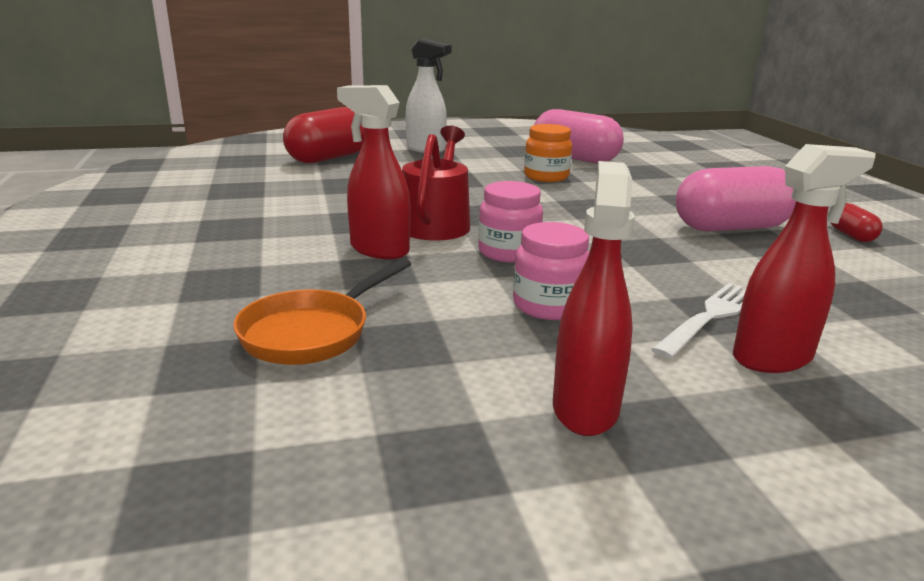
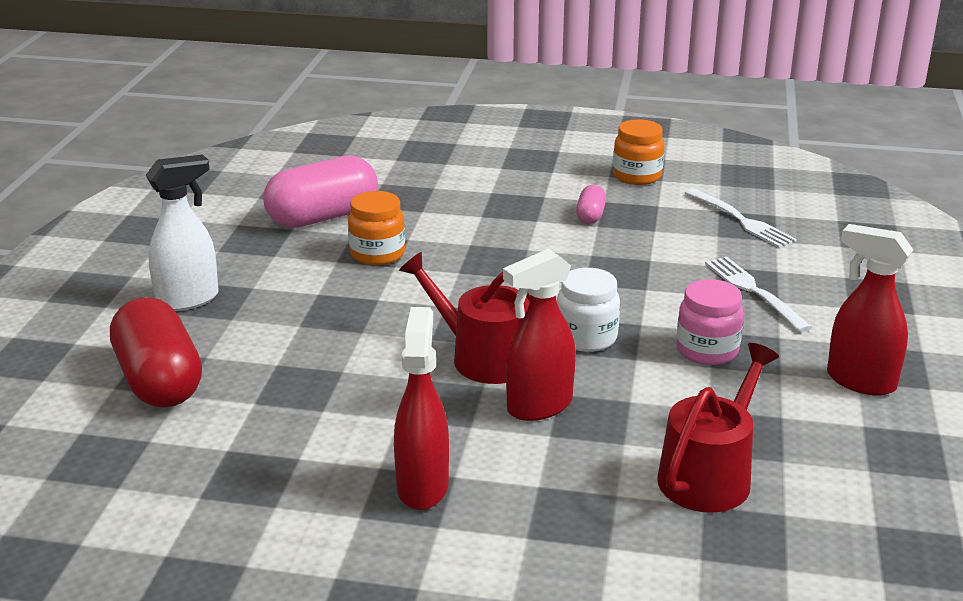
camera: 65 degrees left, 5 degrees up
(312, 332) = (709, 475): orange pan -> red watering can
(508, 252) = (586, 338): pink jar -> white jar
(731, 228) = (590, 215): pink capsule -> pink capsule, size x0.46
(773, 358) = (819, 292): red spray bottle -> red spray bottle (422, 486)
(851, 235) = (637, 176): red capsule -> orange jar
(864, 293) = (741, 220): none -> white fork

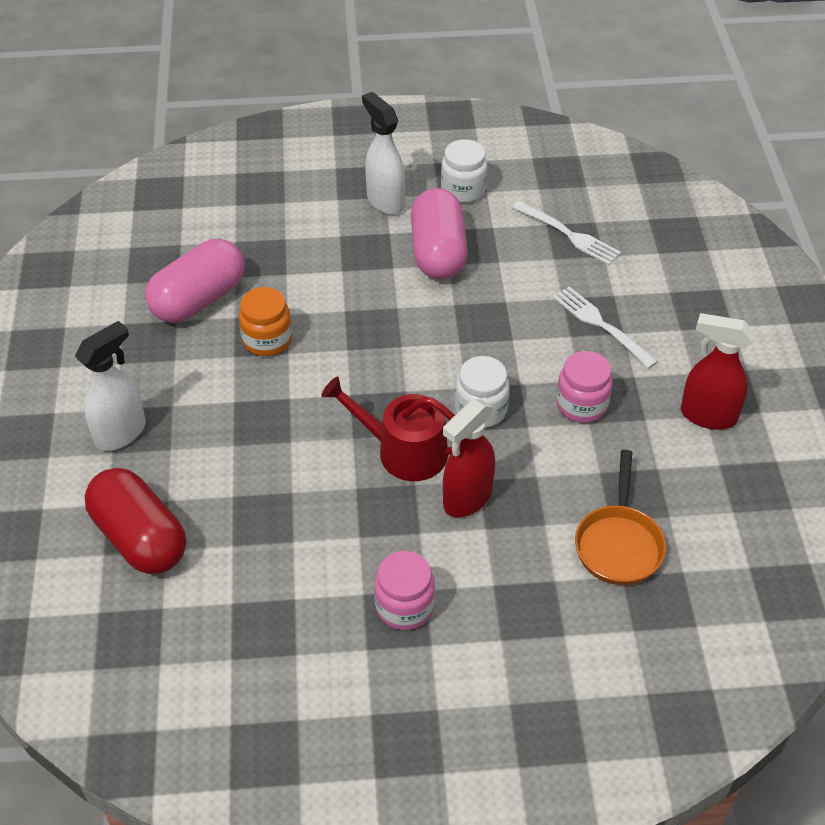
camera: 15 degrees left, 20 degrees up
(422, 486) = (404, 606): red spray bottle -> pink jar
(550, 174) = (385, 201): none -> white spray bottle
(590, 215) = (438, 252): pink capsule -> pink capsule, size x2.17
(637, 176) = (463, 190): orange jar -> white jar
(709, 475) = (619, 544): red watering can -> orange pan

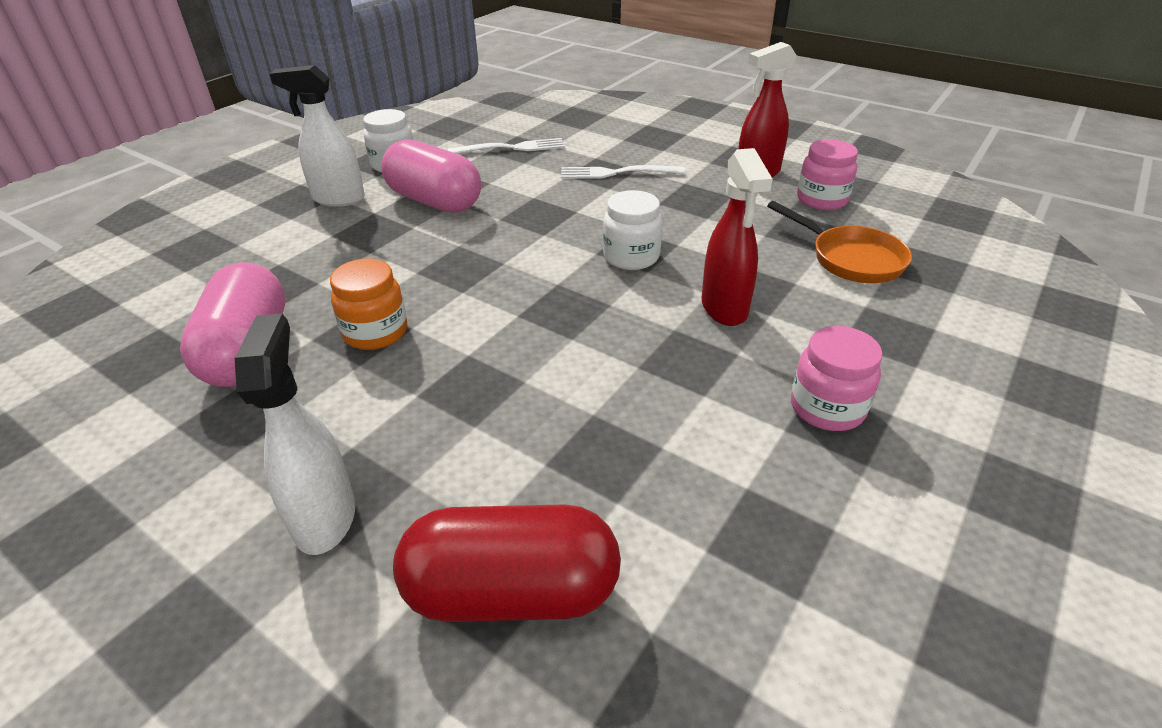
camera: 50 degrees left, 10 degrees down
(404, 451) = (627, 317): red watering can -> none
(581, 405) = (685, 213): pink jar -> pink jar (821, 200)

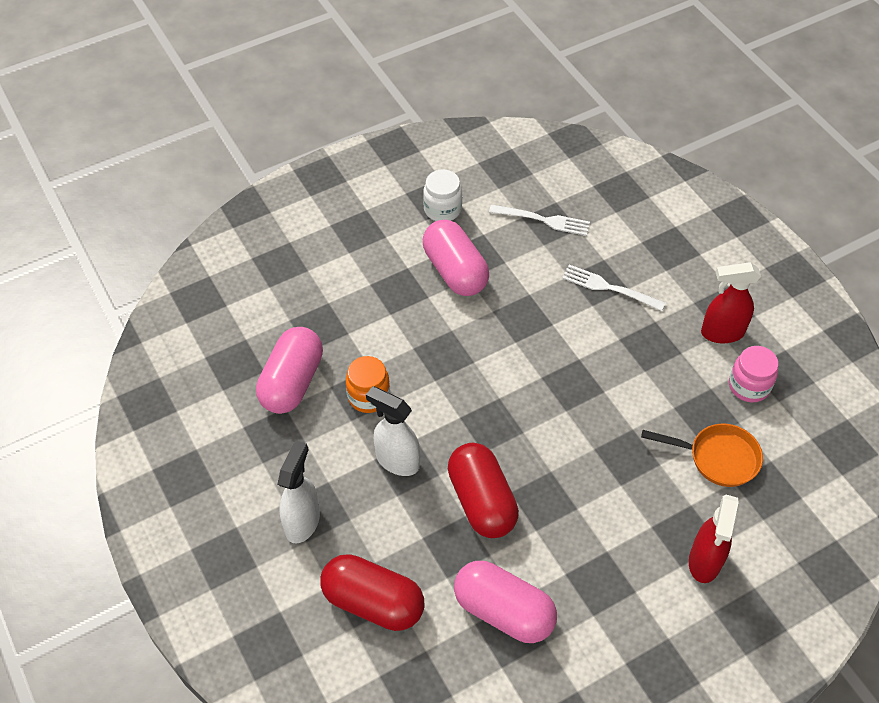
camera: 25 degrees right, 15 degrees up
(338, 199) = (387, 241): white spray bottle -> white spray bottle (397, 461)
(605, 389) = (481, 501): none -> red capsule
(631, 257) = (563, 391): white jar -> none
(724, 308) = (594, 467): red spray bottle -> red spray bottle (704, 562)
(737, 513) = (503, 611): none -> pink capsule
(827, 408) = (600, 571): pink jar -> none
(850, 259) = (718, 458): orange pan -> orange pan turned 60 degrees counterclockwise

